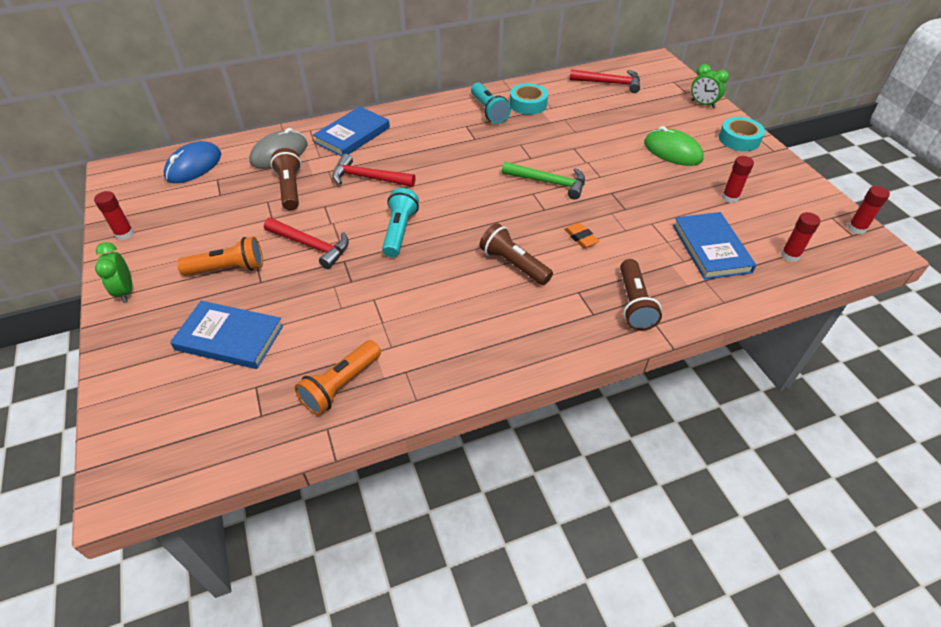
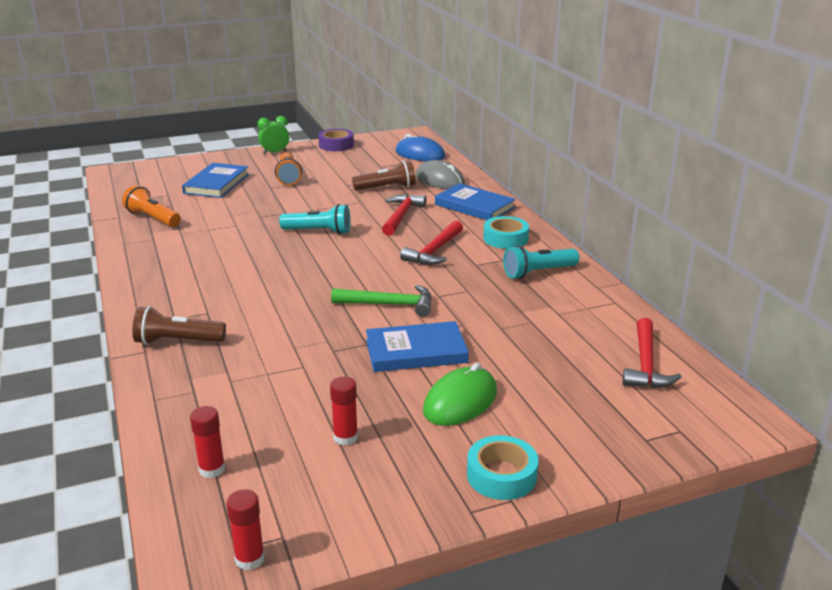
camera: 90 degrees right, 20 degrees down
(124, 234) = (336, 145): red glue stick -> purple tape
(311, 245) = (308, 200): red hammer -> red hammer (434, 251)
(513, 264) = (257, 281): brown flashlight -> none
(528, 104) = (562, 298): turquoise tape -> turquoise tape (505, 238)
(548, 182) = (389, 304): green hammer -> green hammer turned 105 degrees counterclockwise
(581, 238) = (287, 318): orange eraser -> none
(703, 104) = (609, 452): green clock -> none
(711, 248) = (245, 404): blue book -> blue book (416, 351)

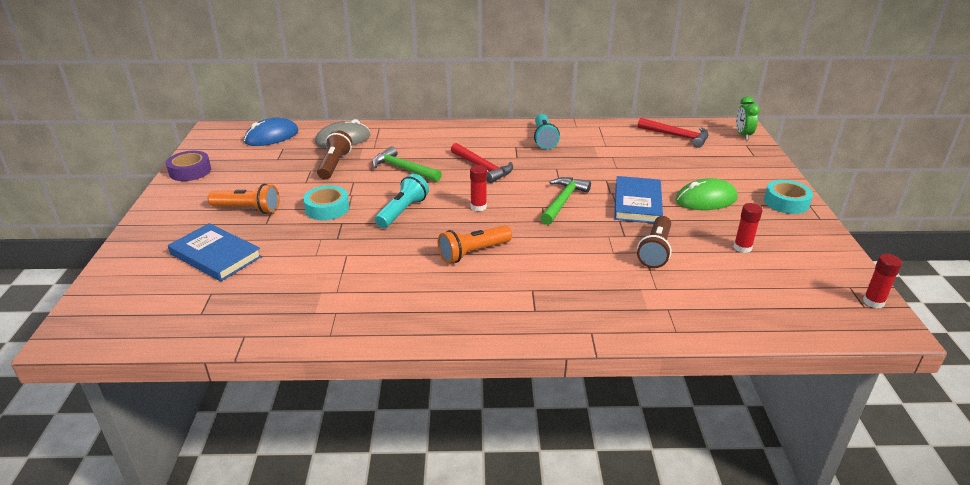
camera: 70 degrees left, 5 degrees up
(153, 219) = (276, 309): orange flashlight -> orange flashlight (473, 253)
(177, 341) = (580, 311): brown flashlight -> brown flashlight (655, 251)
(212, 469) = (777, 309): red glue stick -> red glue stick (478, 207)
(275, 152) = (164, 208): green clock -> green clock (743, 135)
(401, 216) = (403, 169): red hammer -> green hammer
(460, 401) = (706, 199): green mouse -> green mouse turned 75 degrees counterclockwise
(474, 206) = (411, 137): blue book -> none
(505, 238) = (481, 138): turquoise tape -> turquoise tape (327, 208)

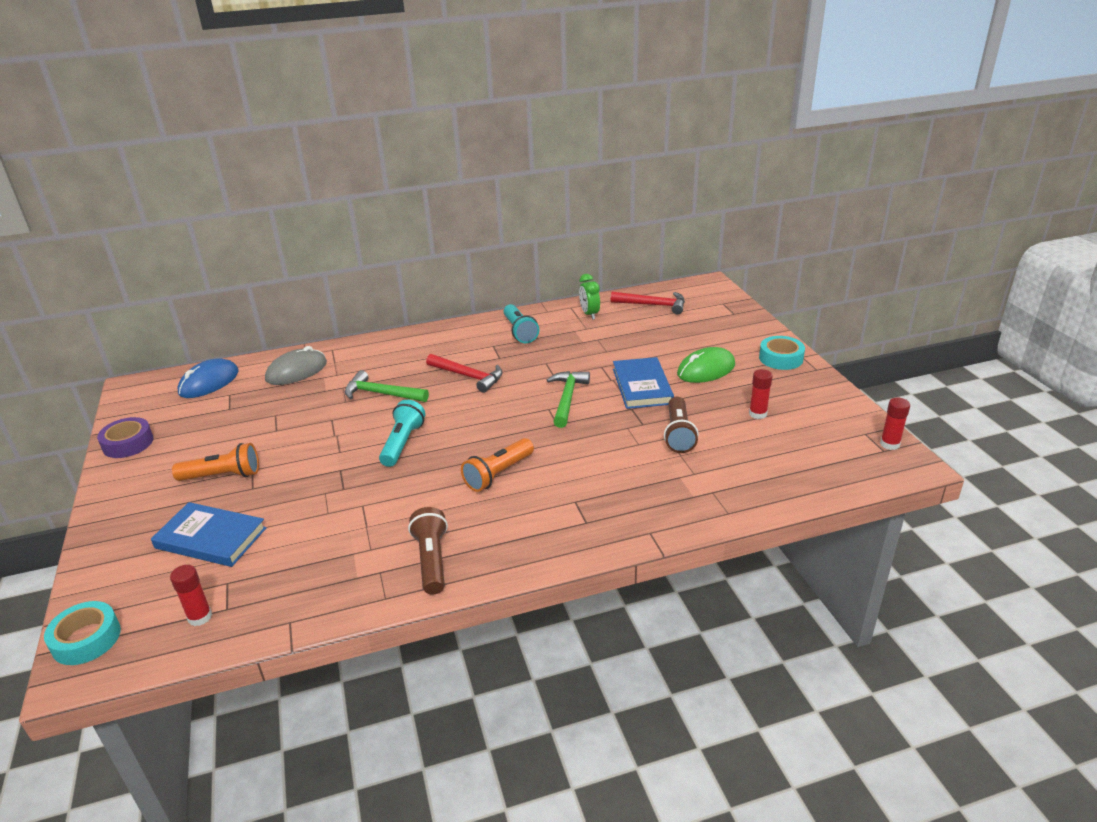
camera: 15 degrees left, 0 degrees up
(327, 208) = (316, 456): turquoise tape -> turquoise tape (86, 639)
(334, 165) = (300, 403): brown flashlight -> brown flashlight (431, 560)
(478, 207) = (482, 422): red glue stick -> red glue stick (200, 617)
(743, 135) = (716, 293): green clock -> green clock (589, 314)

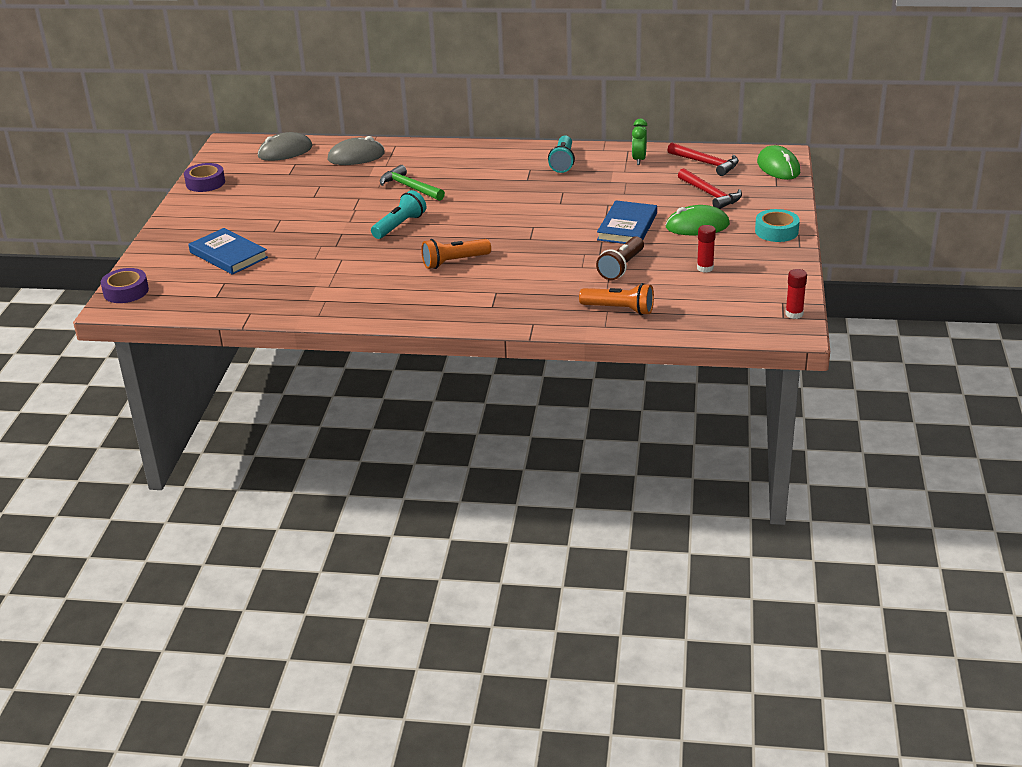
camera: 25 degrees right, 0 degrees up
(86, 639) = (126, 291): turquoise tape -> purple tape
(200, 617) = (197, 297): red glue stick -> none
(209, 382) = (285, 151): blue mouse -> grey mouse
(223, 476) = (258, 219): orange flashlight -> orange flashlight (619, 309)
(431, 560) = (364, 302): brown flashlight -> none
(468, 376) = (489, 189): red hammer -> red hammer (710, 194)
(567, 399) = (555, 222): green hammer -> none
(717, 296) = (778, 167): none -> green mouse

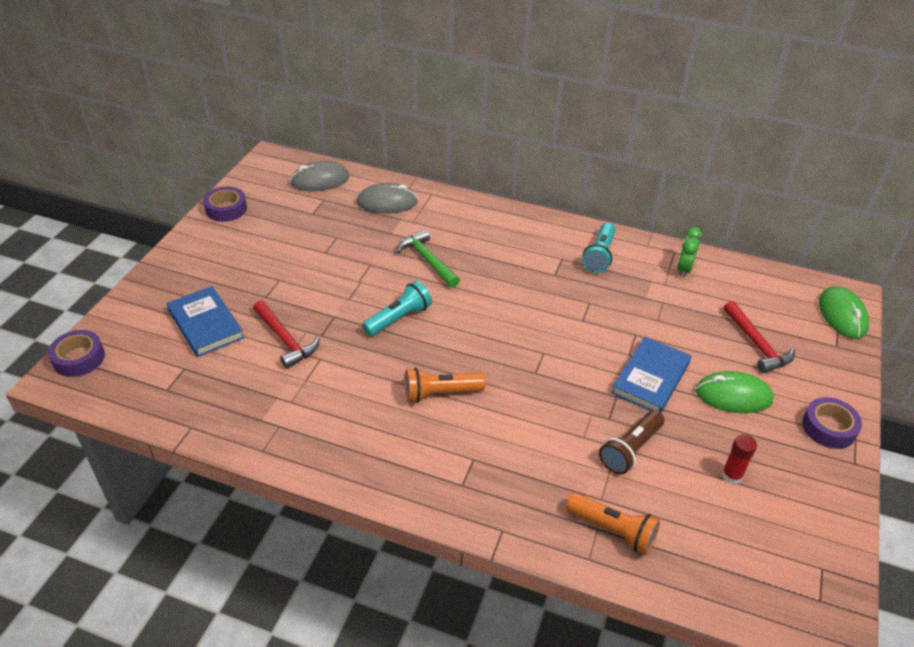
camera: 10 degrees right, 10 degrees up
(706, 163) = (759, 291): red hammer -> red hammer (285, 339)
(776, 231) = (828, 428): turquoise tape -> purple tape
(794, 314) = (835, 597): red glue stick -> none

